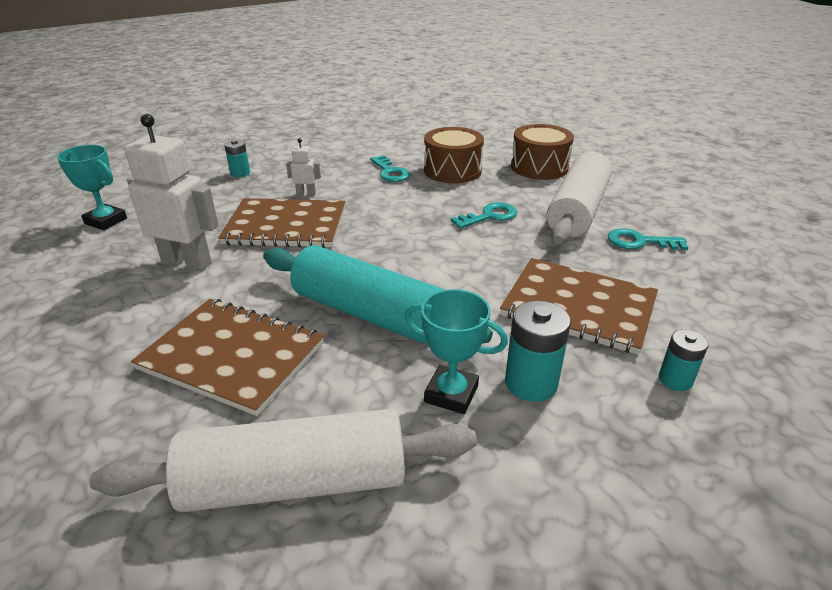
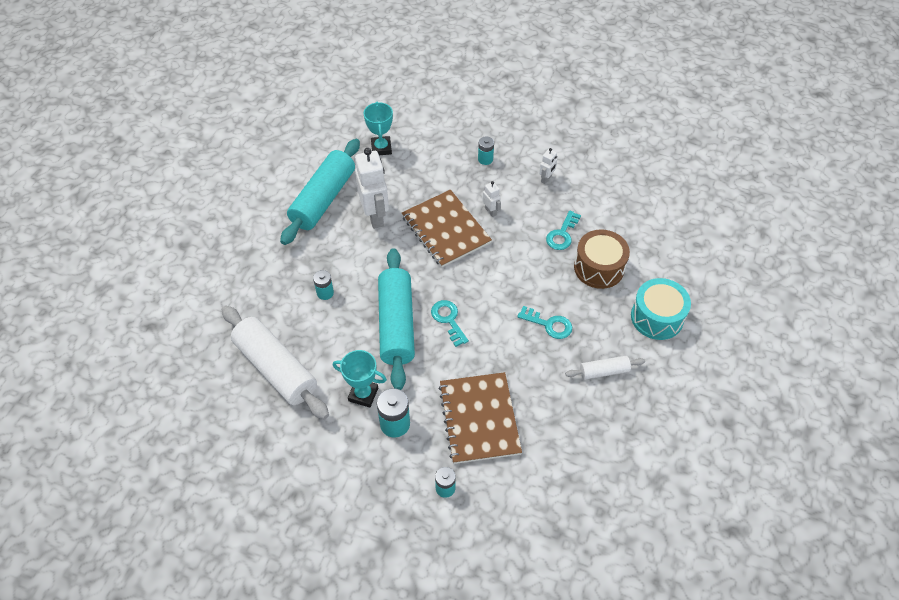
camera: 55 degrees right, 20 degrees up
(87, 291) = (323, 199): none -> turquoise rolling pin
(232, 356) = (325, 293): brown notebook -> turquoise battery
(316, 156) = (546, 179): none -> white robot
(451, 394) = (363, 394): turquoise trophy -> turquoise trophy turned 60 degrees counterclockwise
(539, 167) = (657, 317): brown drum -> turquoise drum
(578, 210) = (604, 371): white rolling pin -> white rolling pin, size x0.48
(639, 242) = (588, 425): turquoise key -> turquoise key (448, 320)

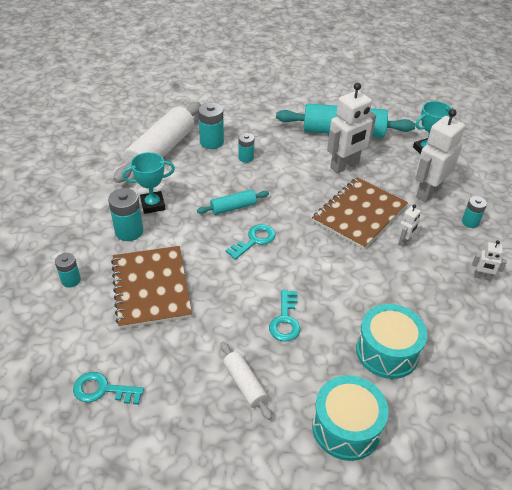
camera: 70 degrees right, 10 degrees down
(283, 316) = (211, 142): none -> turquoise battery
(363, 394) = (153, 205): turquoise trophy -> turquoise trophy turned 75 degrees clockwise
(397, 324) = (233, 207): turquoise rolling pin -> turquoise rolling pin, size x0.48
(438, 171) = (428, 192): none -> white robot
(479, 419) = (151, 288): brown notebook -> brown notebook turned 75 degrees counterclockwise
(562, 234) = (413, 307): turquoise key -> turquoise key (102, 390)
(599, 268) = (387, 351): brown drum -> turquoise drum

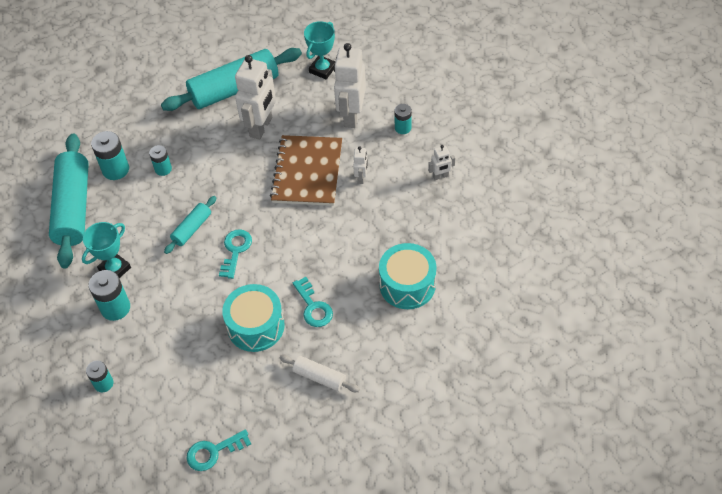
camera: 30 degrees left, 10 degrees up
(151, 288) = (181, 347): brown notebook -> none
(161, 151) = (74, 208): white rolling pin -> turquoise rolling pin
(346, 427) = (415, 362): turquoise drum -> turquoise drum (256, 326)

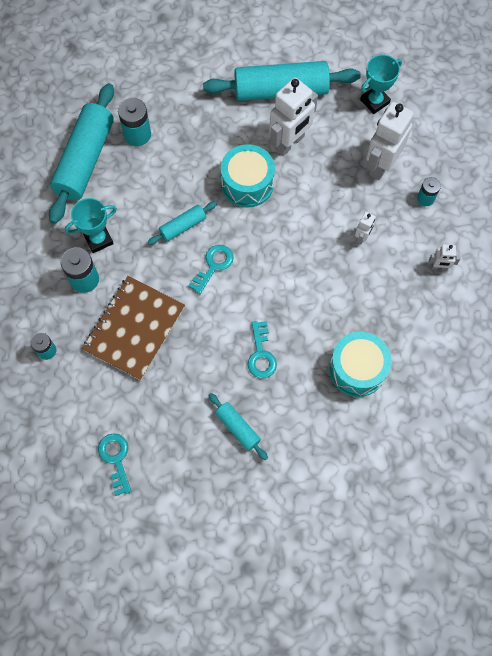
camera: 20 degrees right, 15 degrees up
(163, 169) = (181, 152): turquoise battery -> none
(213, 452) = (116, 459): turquoise key -> turquoise key turned 75 degrees clockwise
(256, 326) = (201, 351): turquoise drum -> turquoise drum (247, 184)
(307, 172) = (313, 210): brown notebook -> brown notebook (134, 328)
(319, 377) = (237, 428): white rolling pin -> turquoise rolling pin

